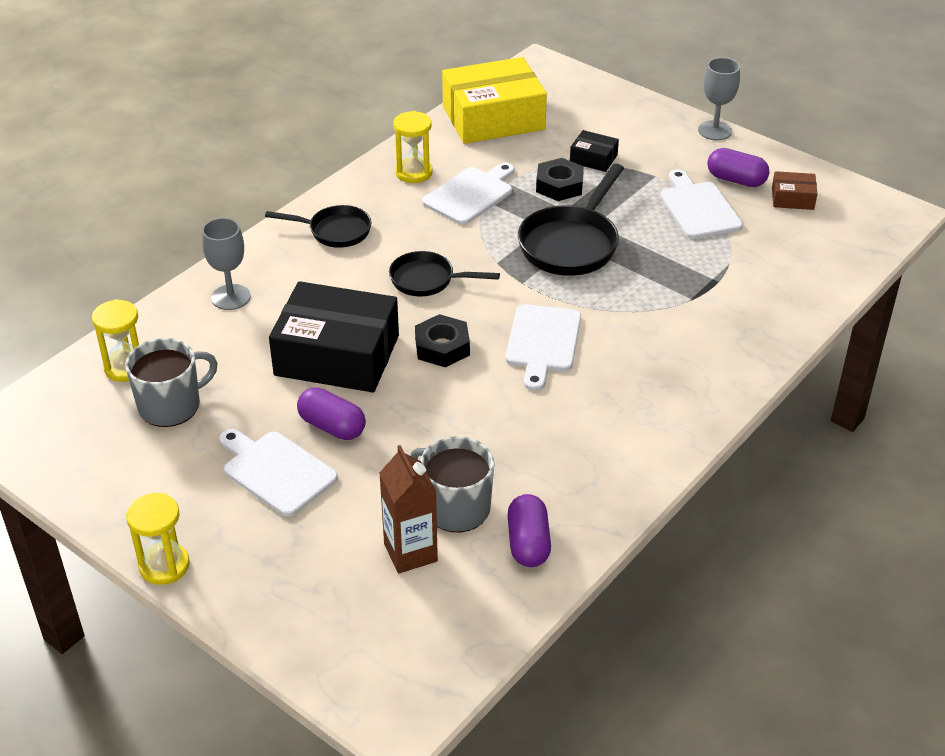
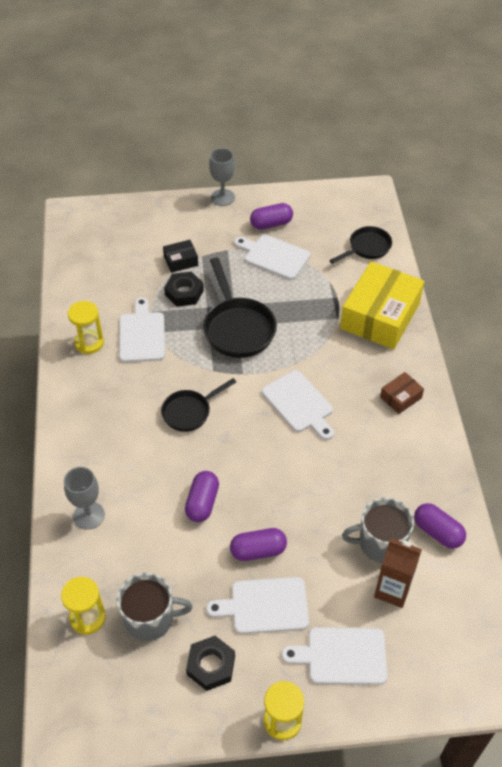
camera: 45 degrees left, 10 degrees up
(171, 406) = (150, 618): grey mug -> grey mug turned 75 degrees clockwise
(286, 563) = (342, 656): none -> white cutting board
(335, 231) = (93, 419): black pan -> black pan (367, 248)
(337, 355) = (202, 503): black box -> purple capsule
(442, 347) = (252, 449): black nut -> black nut (211, 665)
(493, 118) = (88, 270): yellow box -> yellow box (380, 316)
(792, 198) = (312, 217): brown box -> brown box (400, 397)

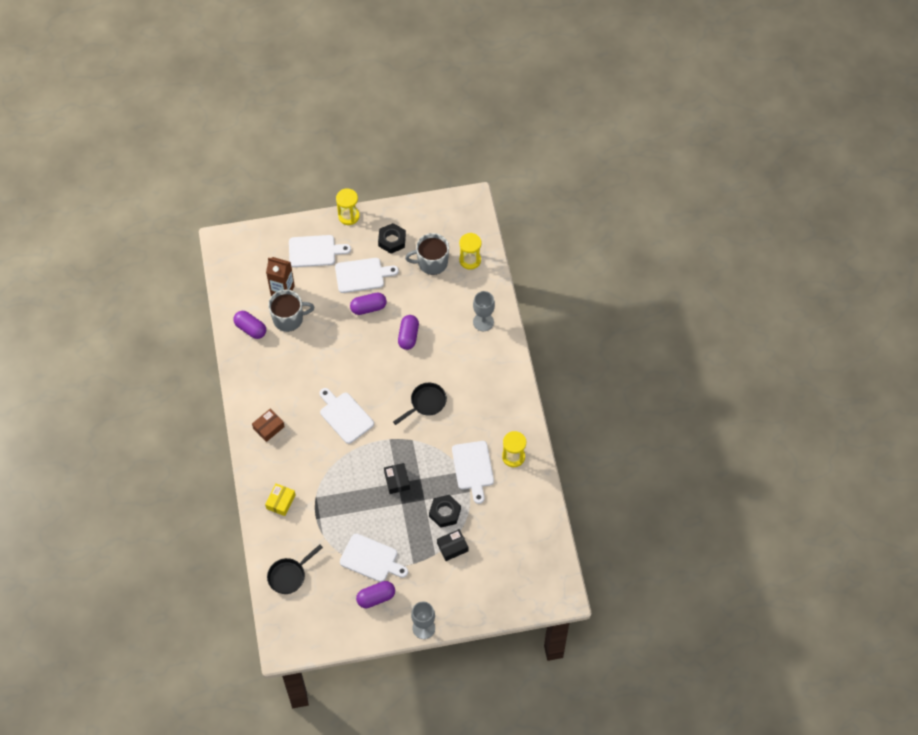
camera: 175 degrees right, 10 degrees up
(237, 328) = (397, 481): black pan -> black box
(380, 316) = (280, 502): yellow box -> yellow box, size x0.44

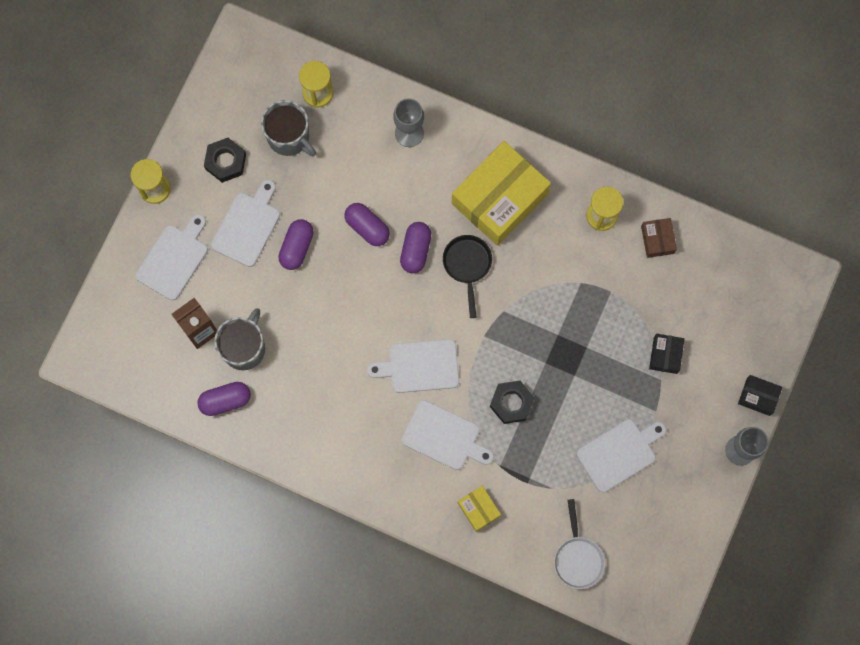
camera: 55 degrees left, 15 degrees up
(268, 427) = (373, 462): brown box -> brown box (657, 240)
(289, 575) = (577, 558): black pan -> white pan
(376, 597) = (669, 478): purple capsule -> purple capsule (415, 250)
(397, 481) = (542, 362): black box -> black box (758, 396)
(431, 263) = (289, 137): grey mug -> grey mug turned 75 degrees counterclockwise
(445, 512) = (618, 335): black nut -> black nut (511, 403)
(473, 468) = (585, 268): white cutting board -> white cutting board (444, 437)
(480, 395) = (500, 198): none -> yellow box

